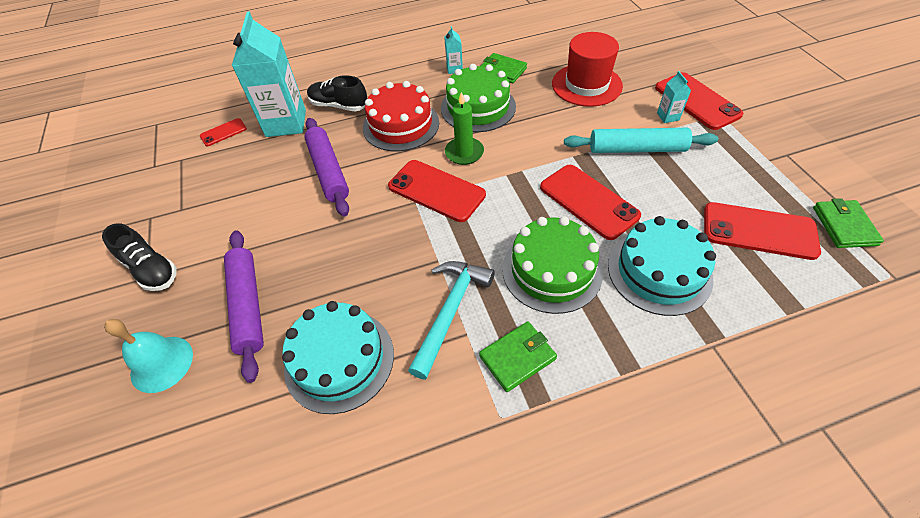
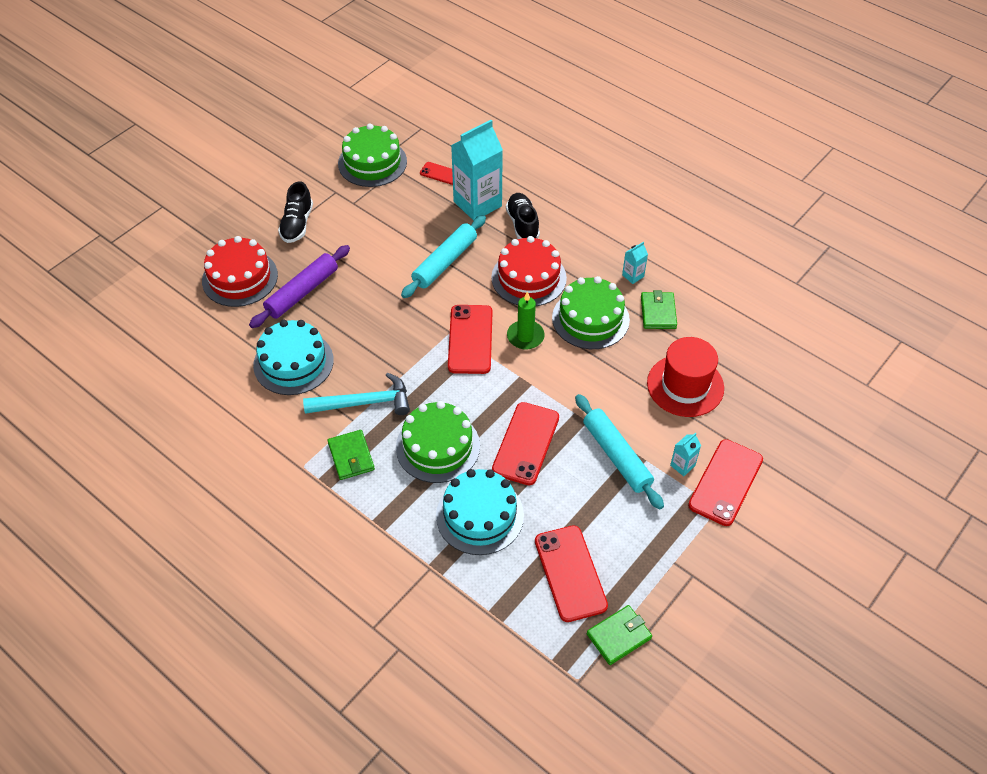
camera: 55 degrees right, 0 degrees up
(150, 173) = (372, 162): none -> green cake
(161, 363) = (240, 278): turquoise bell -> red cake
(328, 171) = (444, 262): purple rolling pin -> turquoise rolling pin
(517, 357) = (351, 456): green wallet -> green wallet turned 45 degrees clockwise

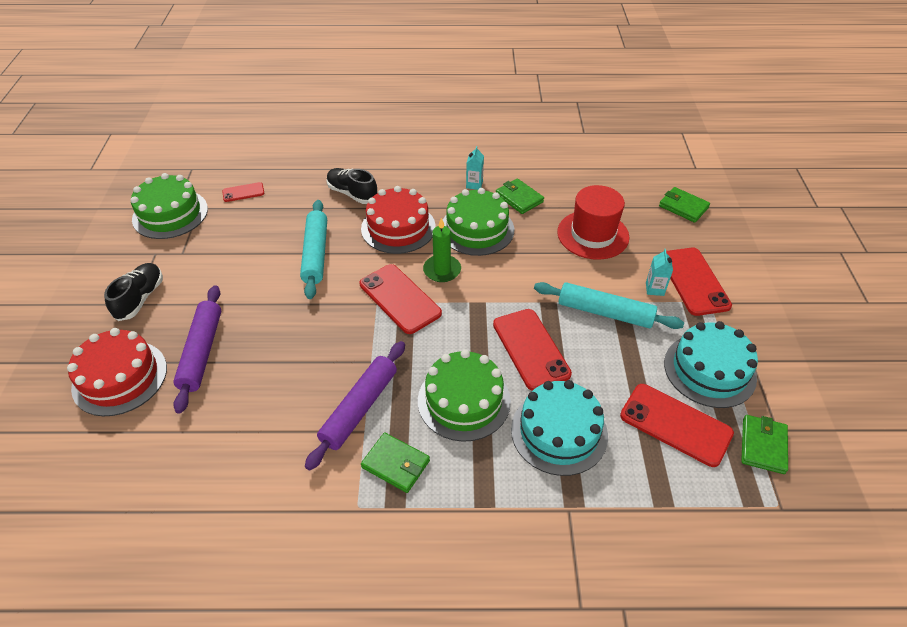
camera: 40 degrees left, 5 degrees down
(293, 362) = (253, 418): turquoise cake -> turquoise cake (709, 370)
(297, 224) = (140, 298): black shoe -> black shoe turned 135 degrees counterclockwise
(364, 402) = (359, 408): turquoise hammer -> purple rolling pin
(477, 204) = (299, 198): turquoise carton -> none
(803, 413) = (683, 207): none -> green wallet

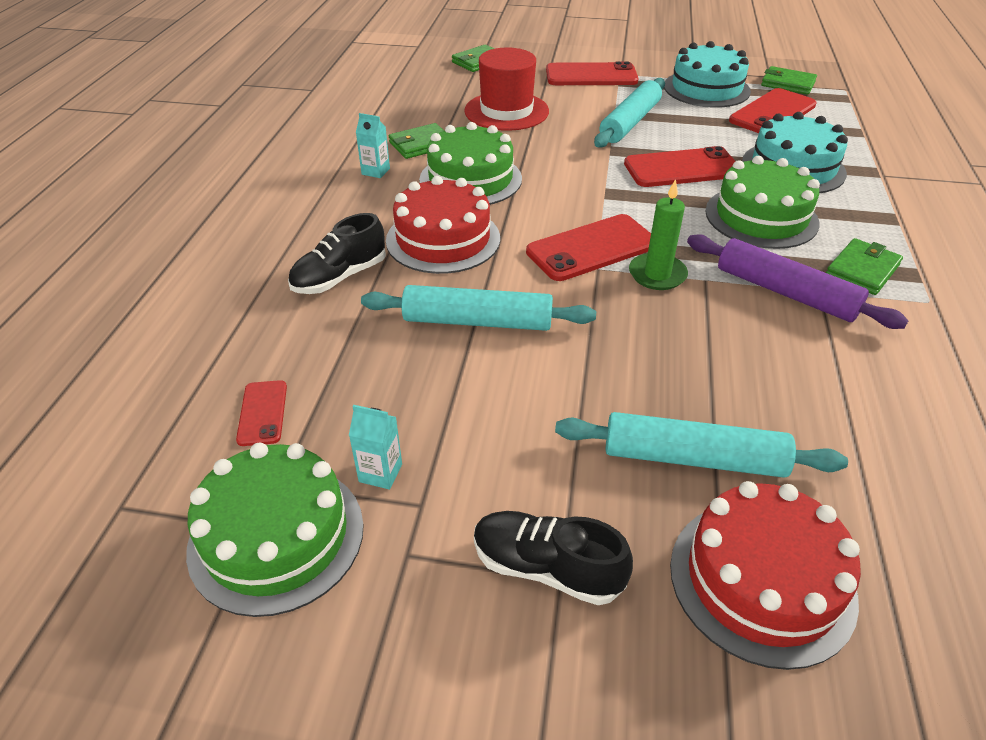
camera: 80 degrees left, 5 degrees down
(201, 352) = (693, 458): purple rolling pin -> turquoise rolling pin
(442, 270) = (543, 211): green candle -> green candle (657, 274)
(654, 289) = (599, 94): turquoise carton -> turquoise carton (380, 473)

